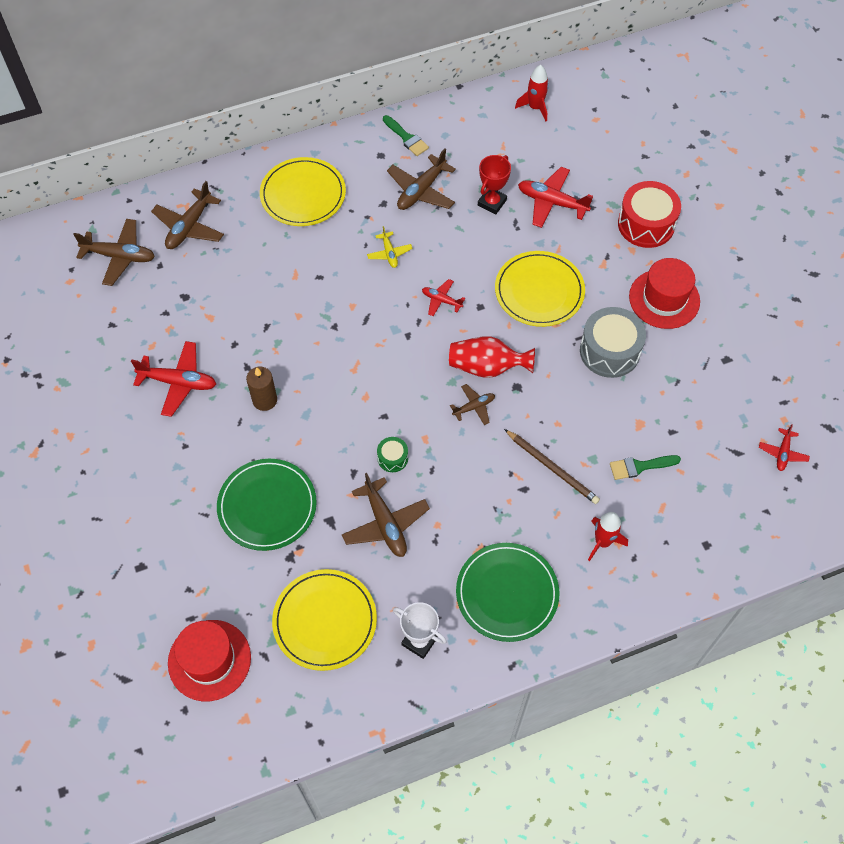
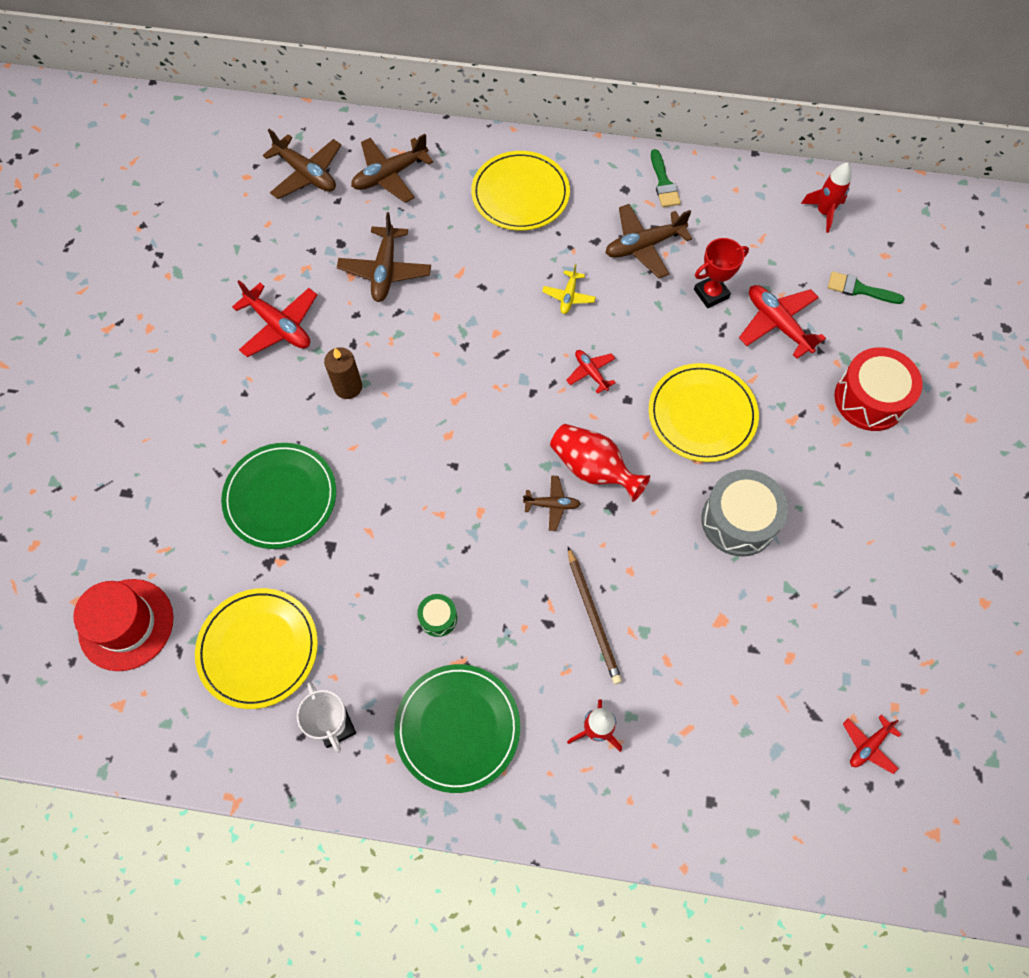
camera: 30 degrees right, 5 degrees up
(385, 523) = (382, 580): brown plane -> brown plane (385, 271)
(392, 458) = (434, 515): green drum -> green drum (438, 618)
(640, 466) = (691, 669): green brush -> green brush (859, 289)
(664, 299) = (838, 493): red hat -> none

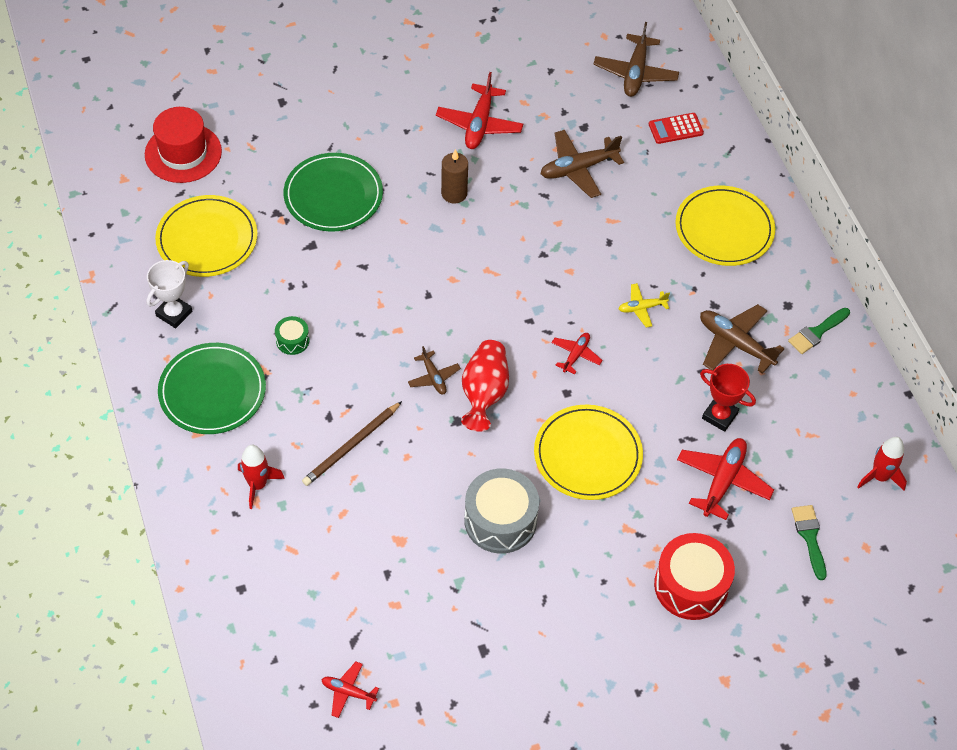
camera: 60 degrees right, 10 degrees down
(390, 175) = (675, 129): brown plane -> red calculator

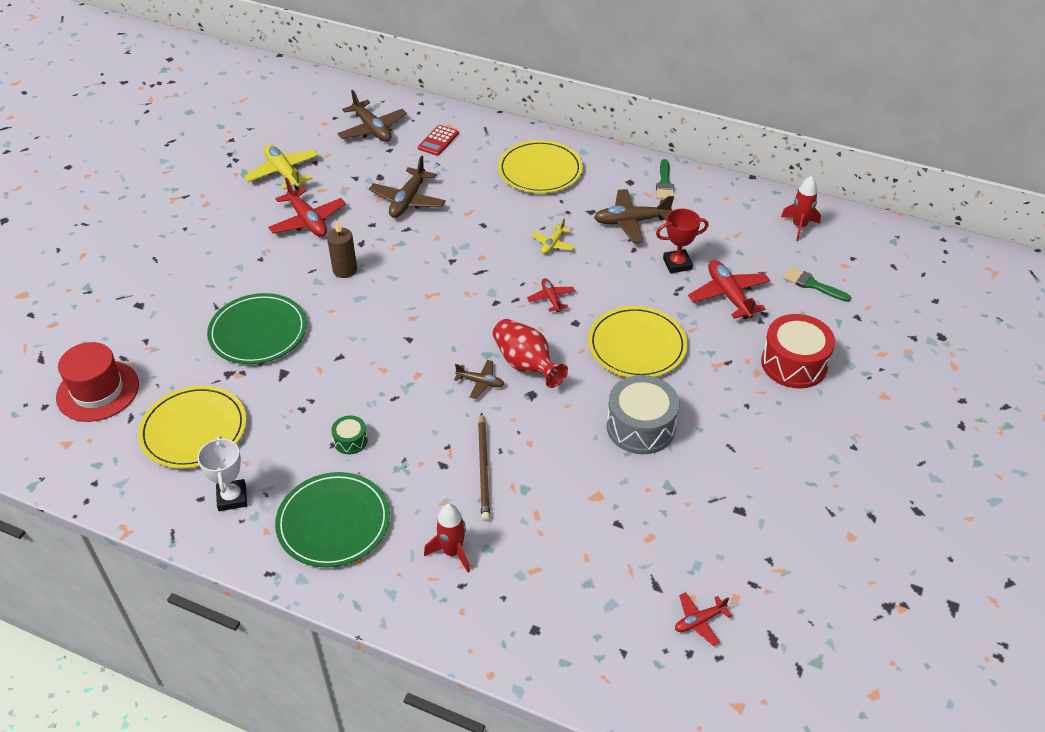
camera: 45 degrees left, 10 degrees down
(514, 62) = (283, 173): none -> yellow plane

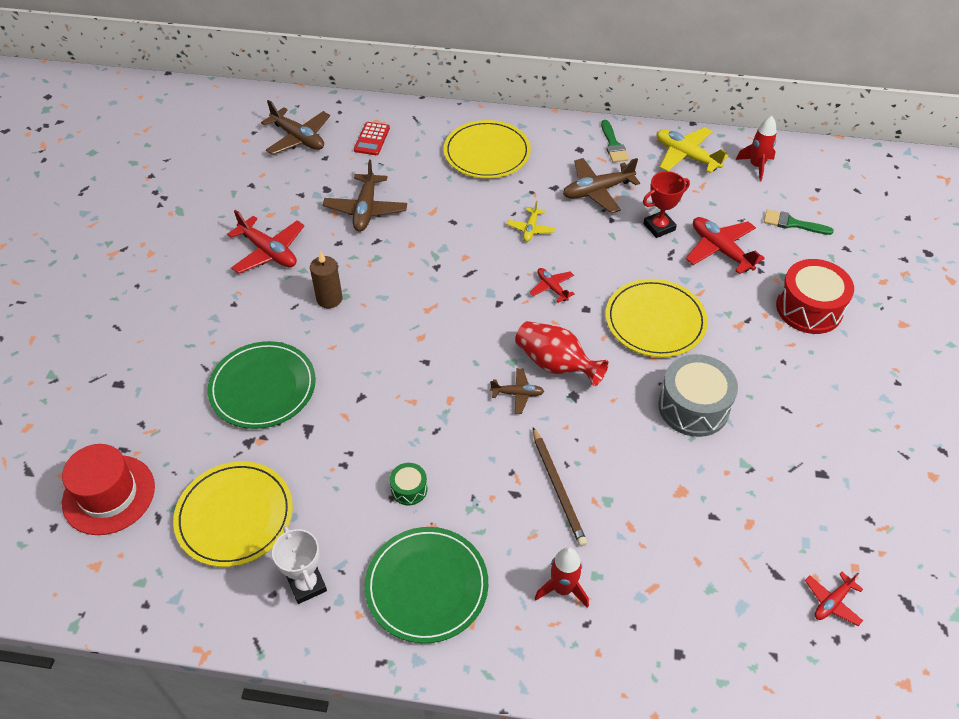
camera: 15 degrees left, 5 degrees up
(283, 173) = (222, 203): yellow plane -> yellow plane (686, 156)

